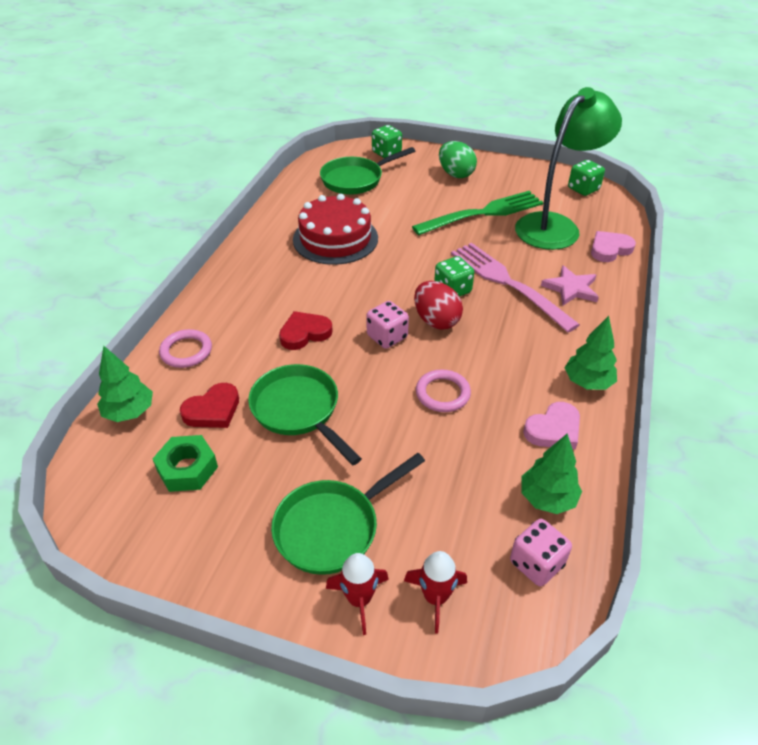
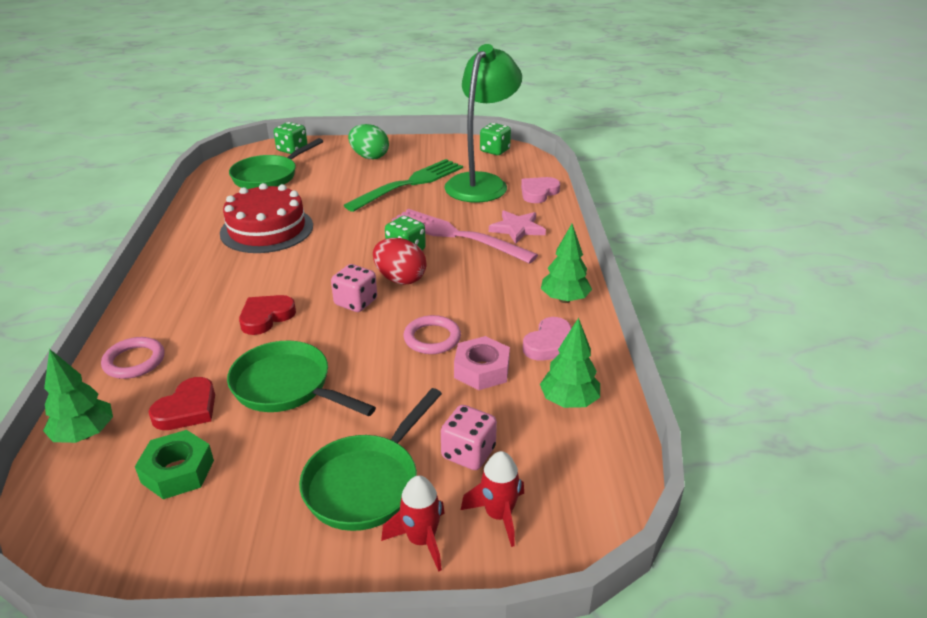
camera: 20 degrees left, 10 degrees down
(476, 440) = (481, 370): none -> pink nut
(536, 563) = (582, 458): pink dice -> pink dice (468, 453)

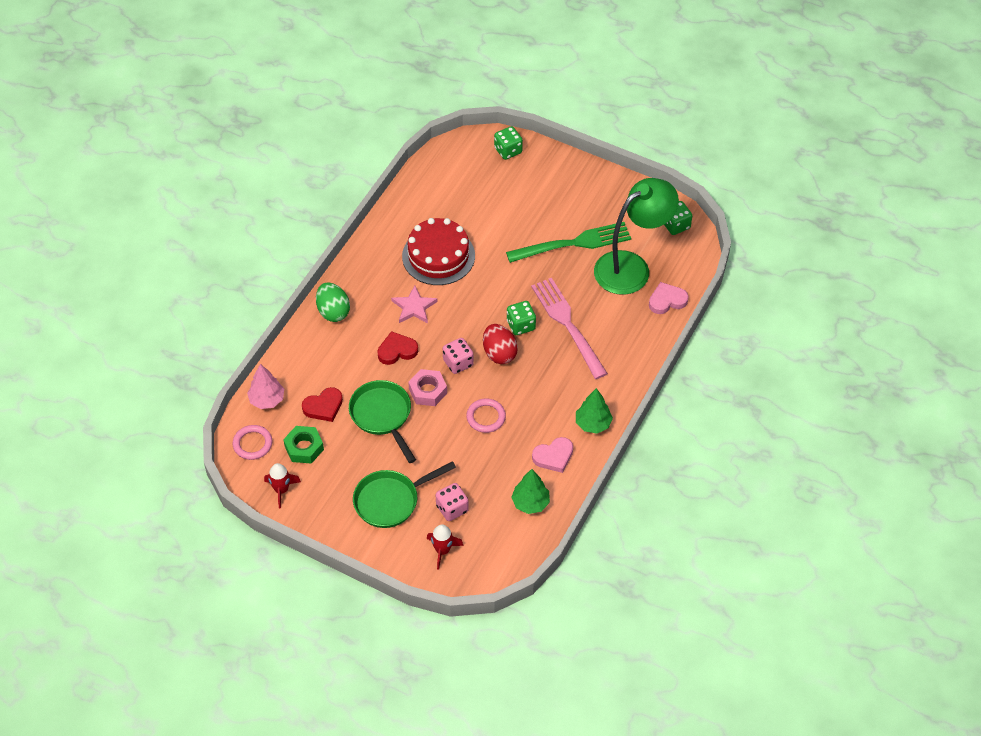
camera: 30 degrees right, 20 degrees up
(84, 434) = (267, 400): green tree -> pink tree
(134, 361) = (308, 354): pink ring -> pink ring (252, 444)
(268, 176) = (471, 184): green pan -> none
(369, 157) = (565, 189): green egg -> green egg (333, 311)
(421, 540) = (398, 544): red rocket -> red rocket (281, 490)
(481, 370) = (498, 456): pink nut -> pink nut (428, 391)
(517, 229) = (616, 337): pink star -> pink star (414, 307)

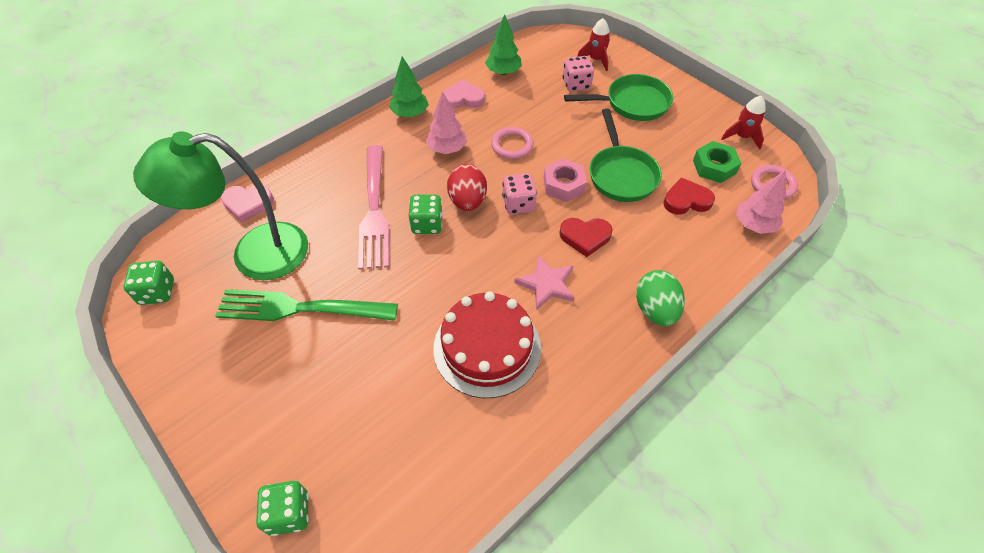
camera: 160 degrees left, 0 degrees up
(540, 396) = (447, 149): none -> pink tree

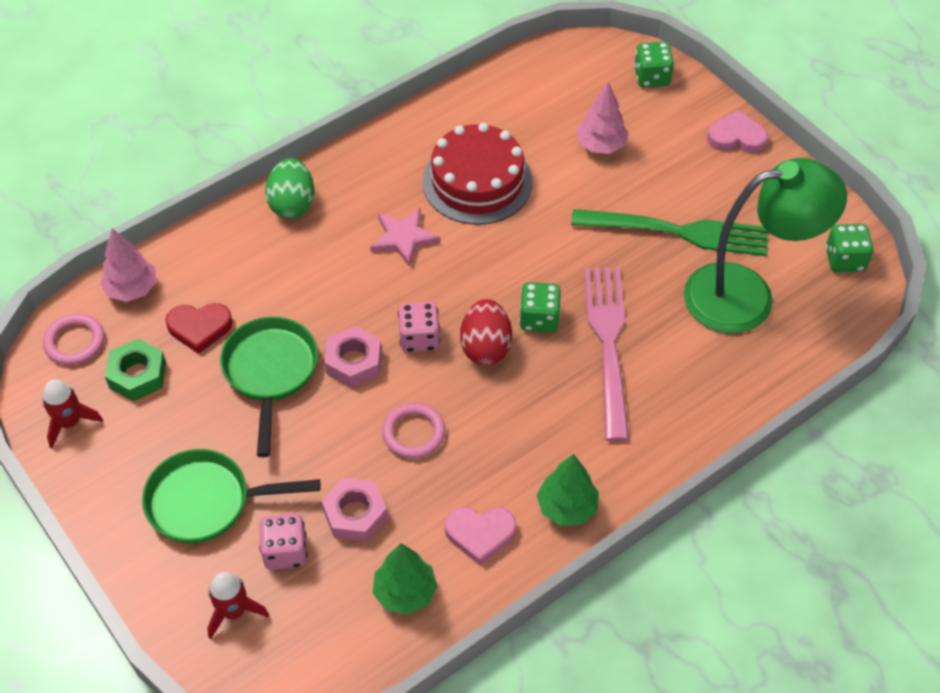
camera: 175 degrees left, 0 degrees up
(248, 204) = (777, 364): pink heart -> pink heart (736, 137)
(447, 149) = (510, 434): pink tree -> pink tree (601, 145)
(540, 103) = (355, 514): none -> pink nut
(585, 237) = (345, 289): red heart -> none

